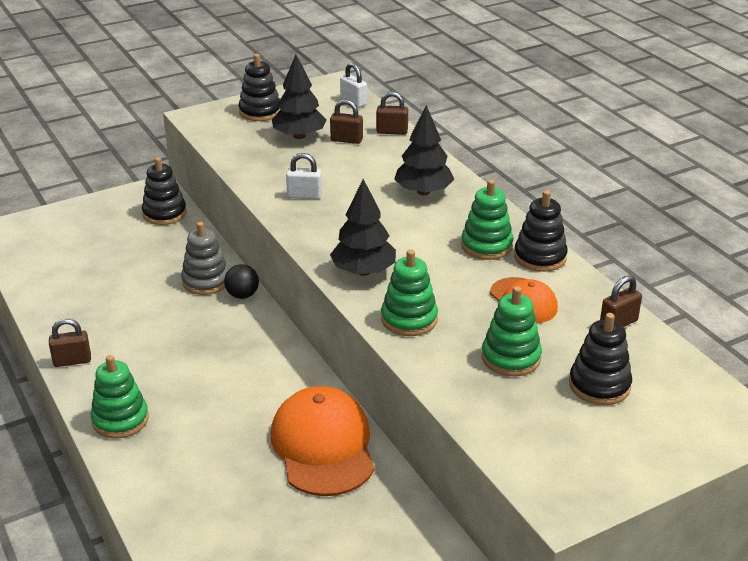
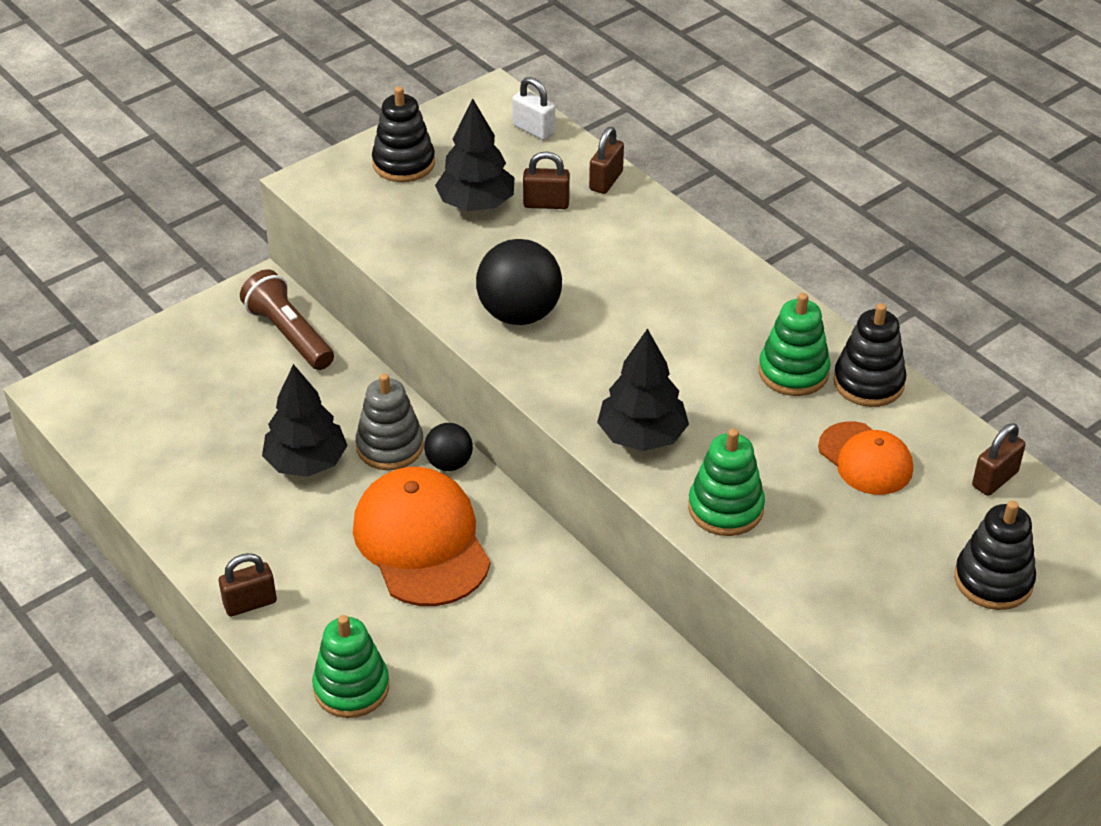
camera: 10 degrees left, 10 degrees up
(164, 213) = (289, 334): black stacking toy -> brown flashlight
(304, 196) = (519, 313): white padlock -> black ball
(323, 446) = (633, 689): orange cap -> orange cap (421, 541)
(392, 132) = (606, 181): brown padlock -> brown padlock turned 60 degrees counterclockwise
(423, 192) = (682, 287): black tree -> black tree (306, 462)
(510, 358) = (872, 552): green stacking toy -> none

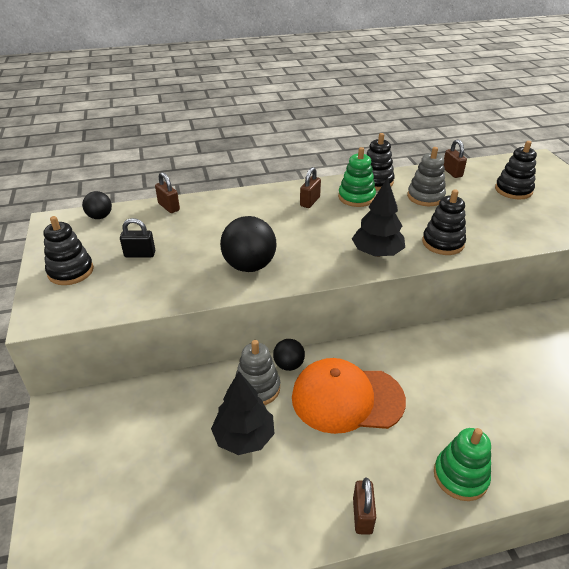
camera: 65 degrees left, 5 degrees down
(289, 334) = (115, 408): brown flashlight -> none
(476, 204) = (140, 254): black tree -> black padlock
(533, 130) = (100, 217): white padlock -> black ball
(546, 204) = (166, 230): brown padlock -> brown padlock (310, 202)
(725, 508) = (443, 243): green stacking toy -> black stacking toy
(865, 459) = (425, 197): orange cap -> grey stacking toy

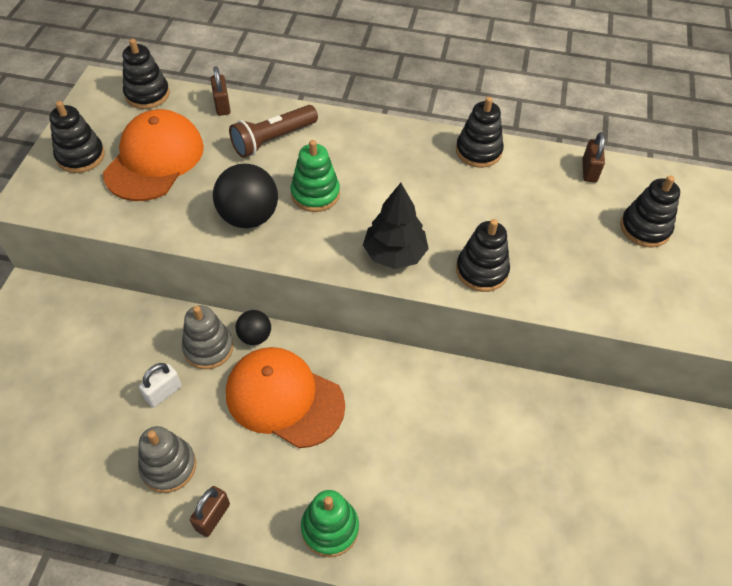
camera: 25 degrees right, 15 degrees up
(100, 217) = (147, 94): black ball -> black stacking toy
(140, 254) = (154, 159): black padlock -> orange cap
(226, 215) = (273, 140): none -> brown flashlight
(244, 437) = (163, 393): black tree -> white padlock
(310, 202) = (377, 153): brown padlock -> none
(356, 197) = (436, 166): green stacking toy -> green stacking toy (315, 194)
(425, 197) = (520, 196): grey stacking toy -> grey stacking toy (168, 466)

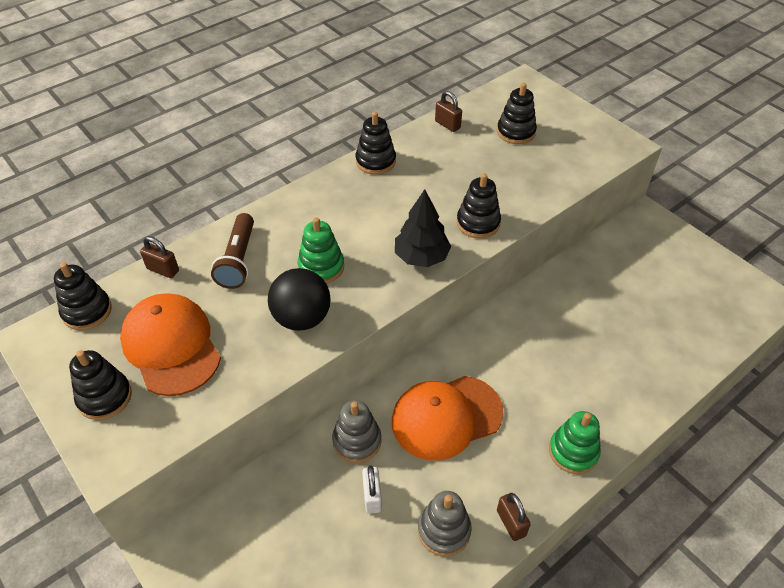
camera: 50 degrees left, 5 degrees down
(255, 336) = (374, 403): black ball -> none

